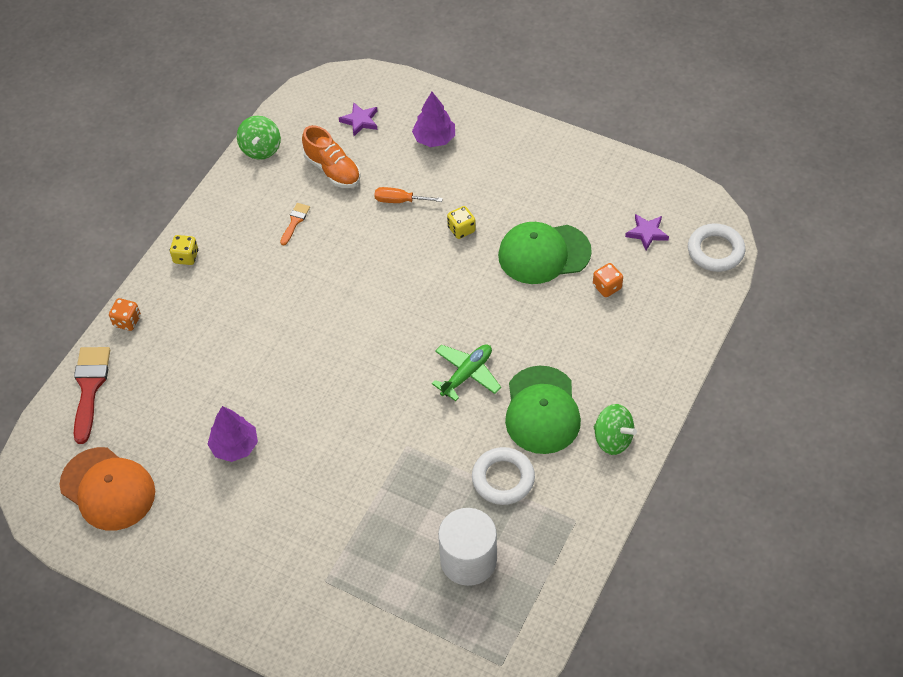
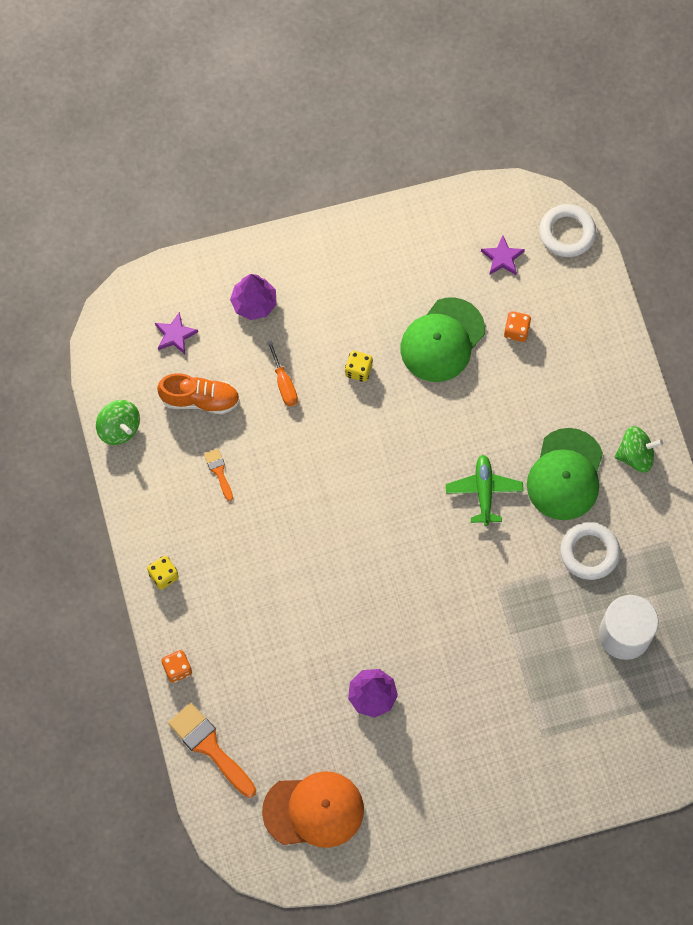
camera: 45 degrees left, 15 degrees up
(90, 387) = (209, 747): red brush -> orange brush
(400, 201) = (284, 384): orange screwdriver -> orange screwdriver turned 75 degrees counterclockwise
(542, 410) = (565, 475): green cap -> green cap turned 60 degrees clockwise

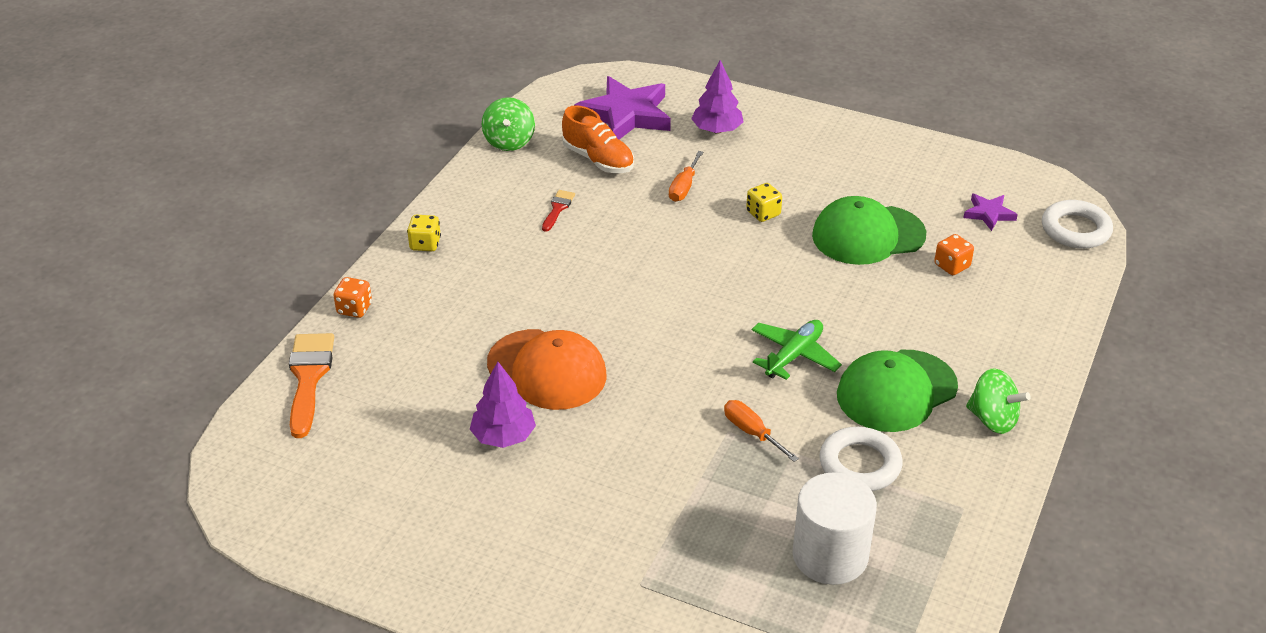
camera: 40 degrees right, 30 degrees down
(175, 335) = (625, 115): purple star -> purple star, size x2.04
(219, 471) = (558, 208): orange brush -> red brush
(314, 810) = (337, 487): orange cap -> orange cap (547, 370)
(510, 576) = (752, 432): none -> orange screwdriver

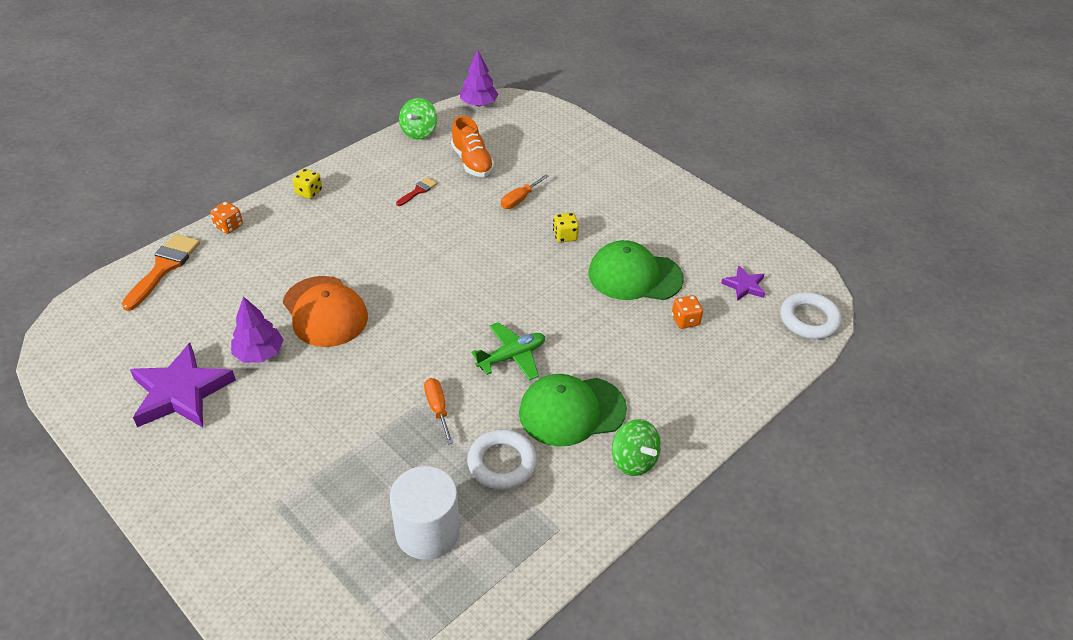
camera: 20 degrees right, 5 degrees up
(625, 115) = (515, 133): purple star -> purple star (181, 392)
(717, 130) = (574, 162): purple tree -> purple tree (479, 104)

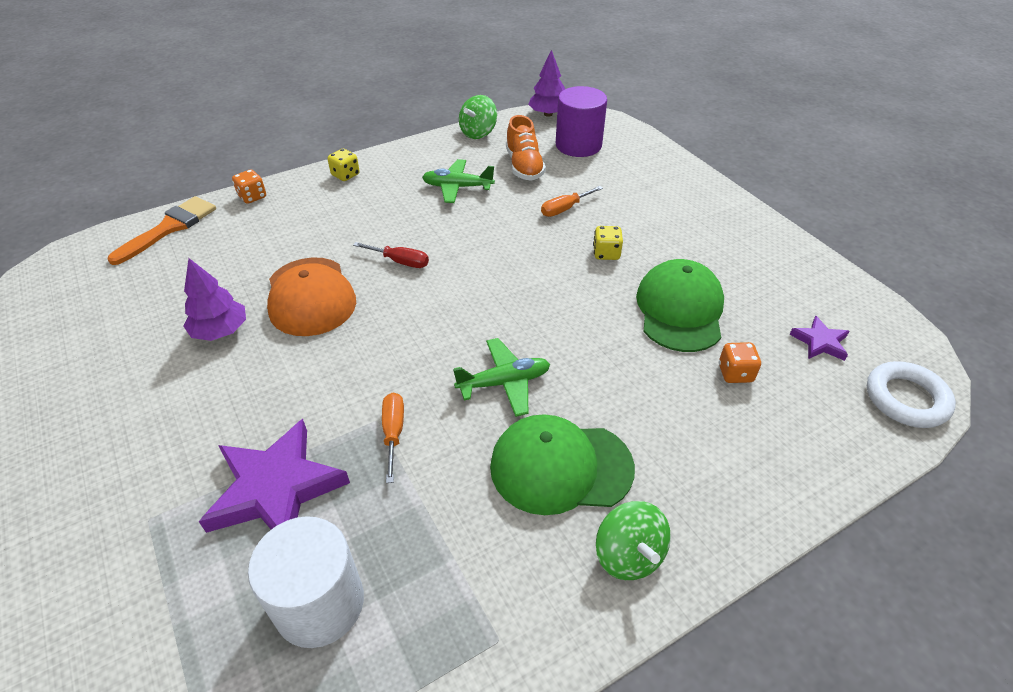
camera: 15 degrees right, 0 degrees up
(181, 392) = (118, 360): purple star -> purple star (275, 488)
(392, 269) = (400, 262): none -> red screwdriver
(418, 191) = (457, 187): red brush -> green plane
(502, 463) = (449, 522): white ring -> none
(515, 134) = (578, 145): none -> purple cylinder
(634, 276) = (680, 309): green cap -> green cap turned 75 degrees clockwise

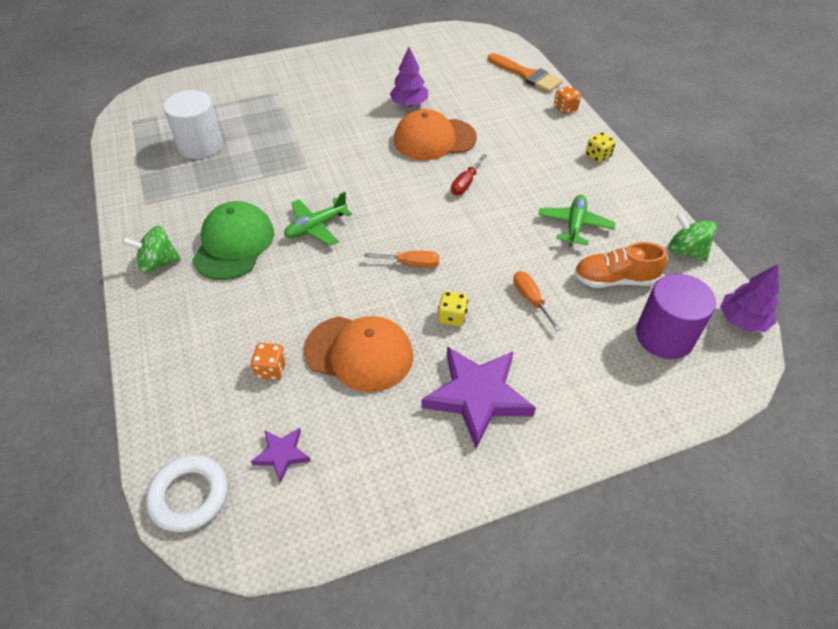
camera: 100 degrees right, 5 degrees up
(275, 488) = (276, 130): purple star -> purple star (477, 396)
(393, 432) = (295, 173): orange screwdriver -> orange screwdriver (411, 264)
(504, 382) = (316, 227): green plane -> green plane turned 60 degrees clockwise
(680, 309) = (359, 353): green cap -> orange cap

